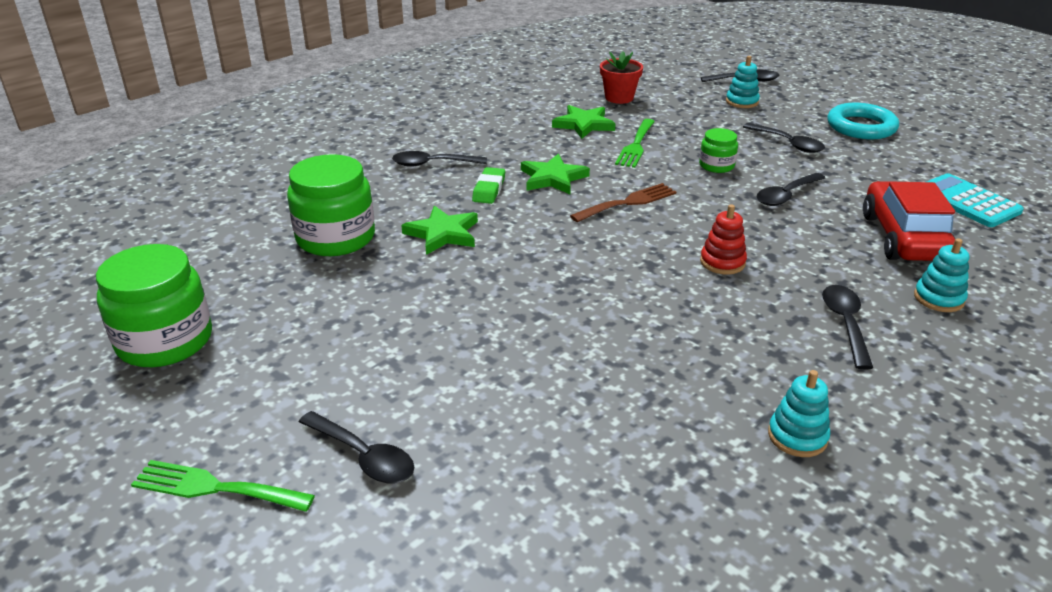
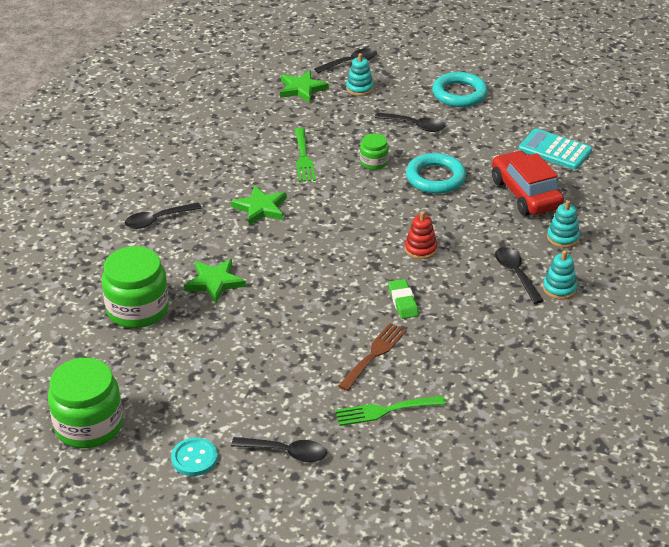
camera: 25 degrees left, 5 degrees up
(215, 488) = (213, 500): green fork -> green fork (385, 411)
(243, 422) = (194, 458): none -> turquoise button
(489, 189) = (219, 232): green eraser -> green eraser (403, 302)
(584, 124) = (250, 146): green star -> green star (302, 89)
(619, 98) = (260, 108): red flower pot -> none
(628, 202) = (329, 215): brown fork -> brown fork (374, 354)
(786, 195) = (435, 178): black spoon -> turquoise ring
(797, 436) = (519, 358): turquoise stacking toy -> turquoise stacking toy (559, 288)

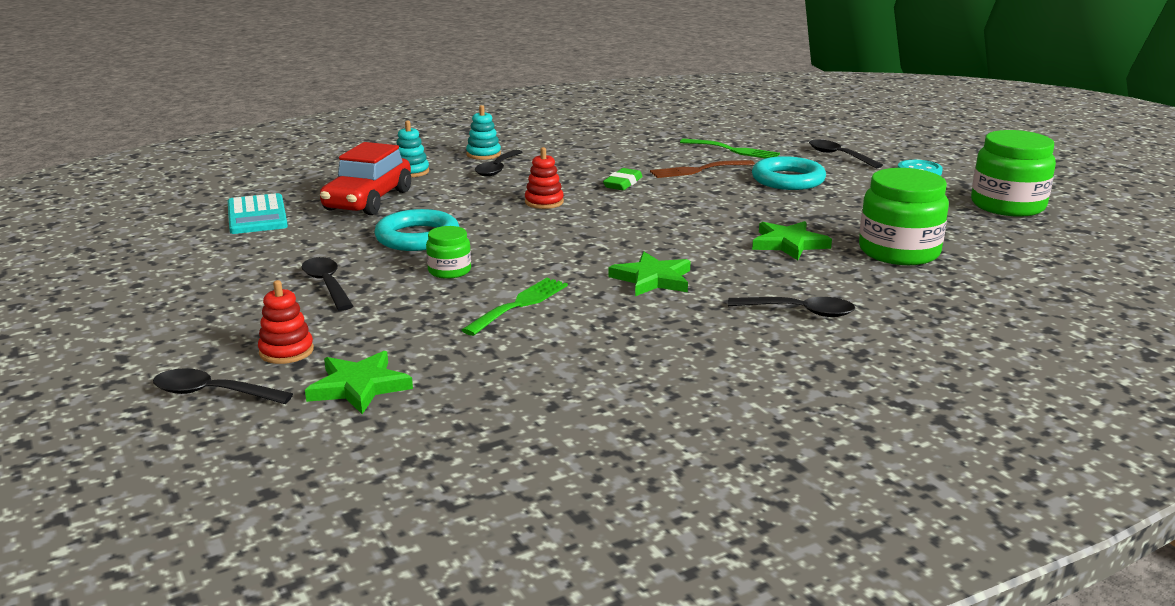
camera: 140 degrees left, 15 degrees down
(359, 88) = (286, 351): turquoise stacking toy -> red stacking toy
(459, 94) = (197, 293): turquoise ring -> turquoise ring (788, 180)

